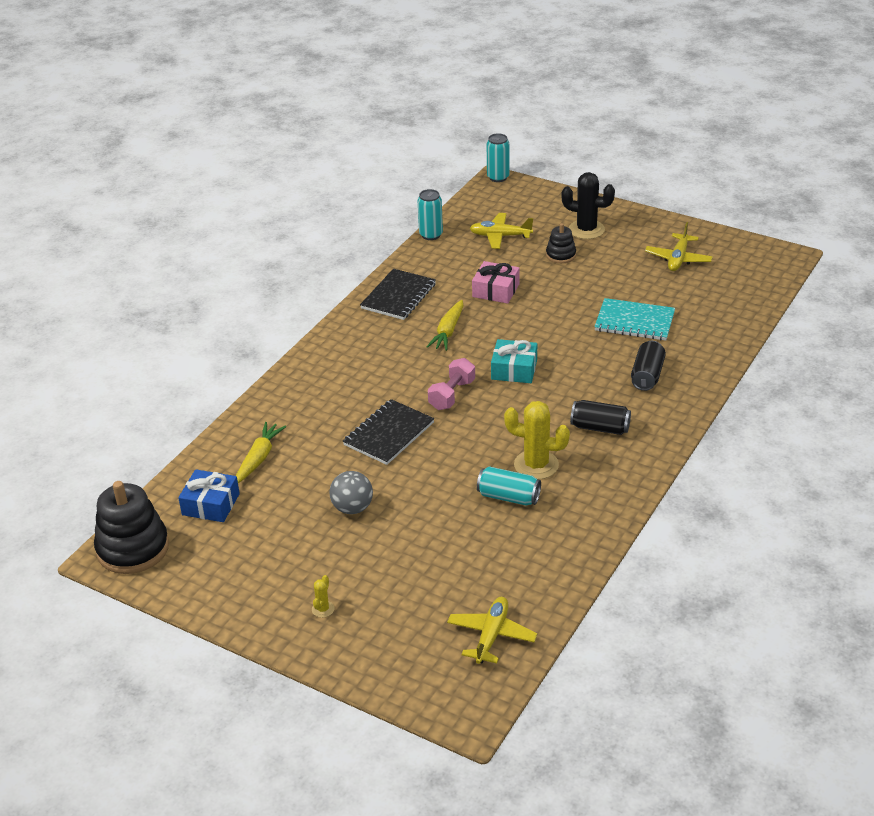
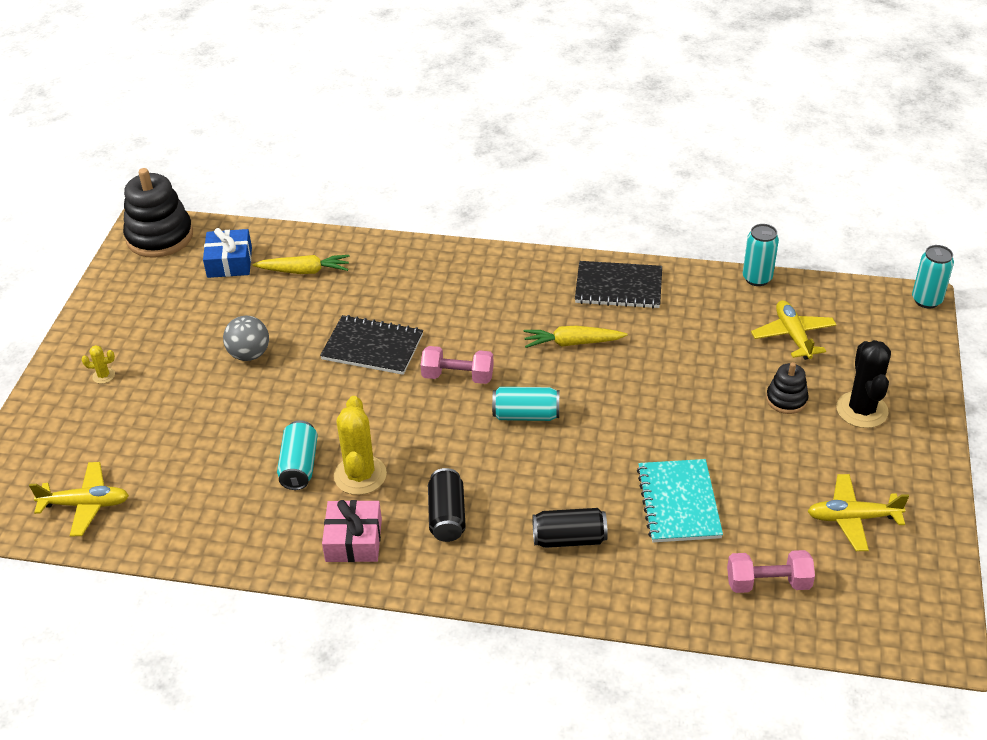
camera: 70 degrees right, 5 degrees up
(496, 290) = (675, 361): pink gift -> pink gift (353, 540)
(514, 369) = (526, 415): turquoise gift -> turquoise can
(718, 304) = (768, 583): none -> pink dumbbell

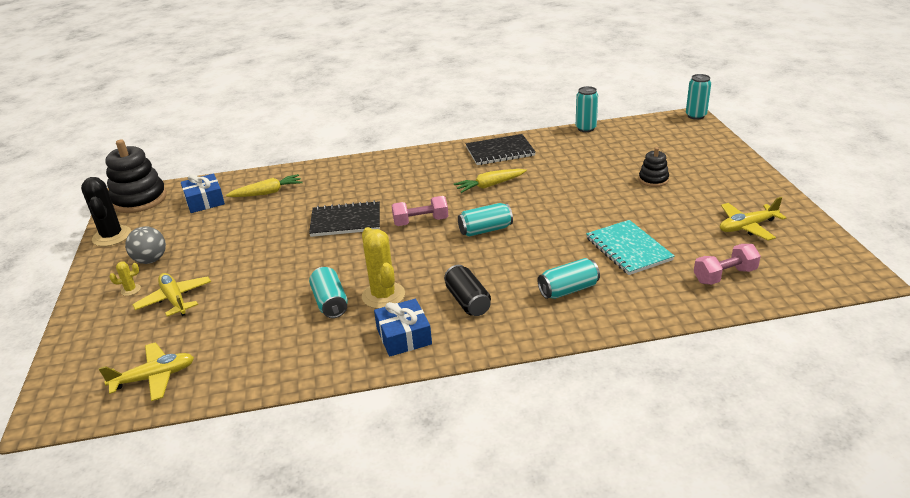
camera: 20 degrees left, 10 degrees down
(249, 354) = (250, 248): grey ball -> grey ball (150, 260)
(353, 540) = (404, 336): pink gift -> blue gift
(569, 539) = (568, 290): black can -> turquoise can
(793, 336) = (631, 149): yellow plane -> yellow plane (175, 300)
(862, 410) = (704, 173): black cactus -> black cactus (112, 236)

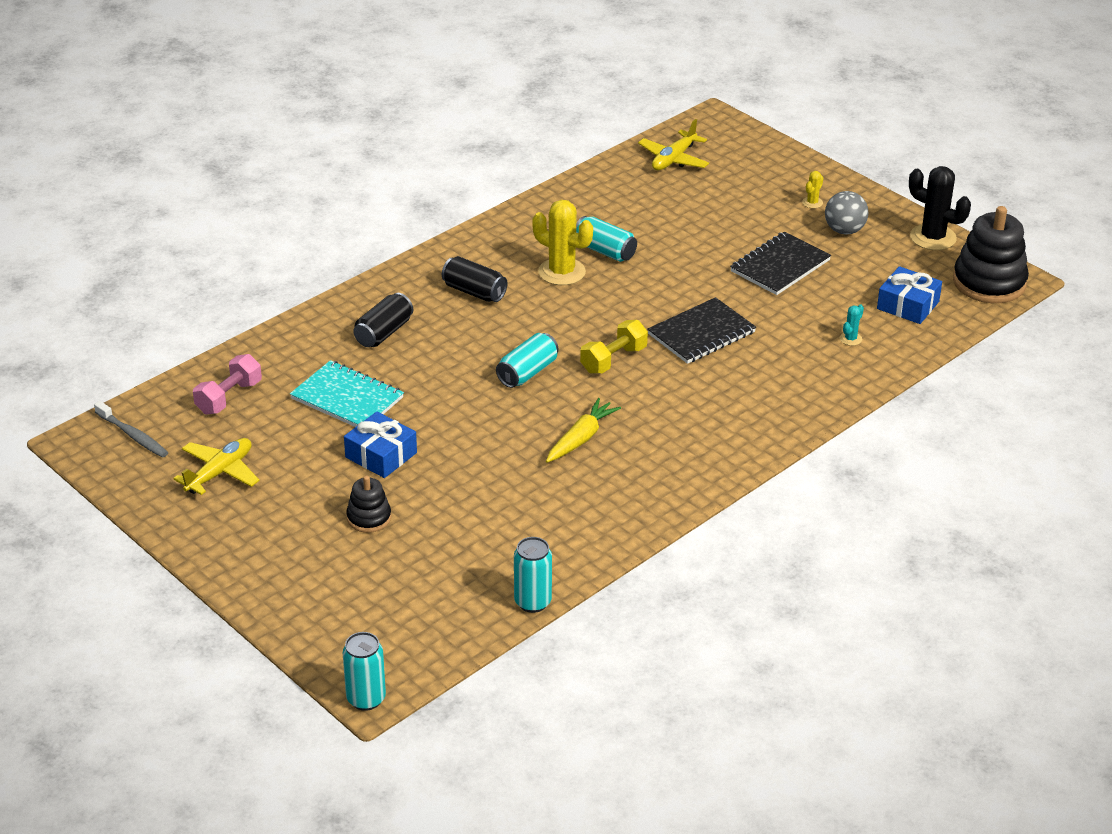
camera: 145 degrees right, 5 degrees up
(175, 300) = (755, 208): yellow plane -> none
(267, 193) = (850, 339): yellow carrot -> turquoise cactus
(404, 336) = (503, 246): blue gift -> blue gift (381, 455)
(421, 221) = (613, 360): pink dumbbell -> yellow dumbbell
(500, 152) = (623, 505): black notebook -> black notebook (780, 266)
(568, 290) = (383, 333): turquoise can -> black can
(814, 269) = (133, 435): none -> grey toothbrush

